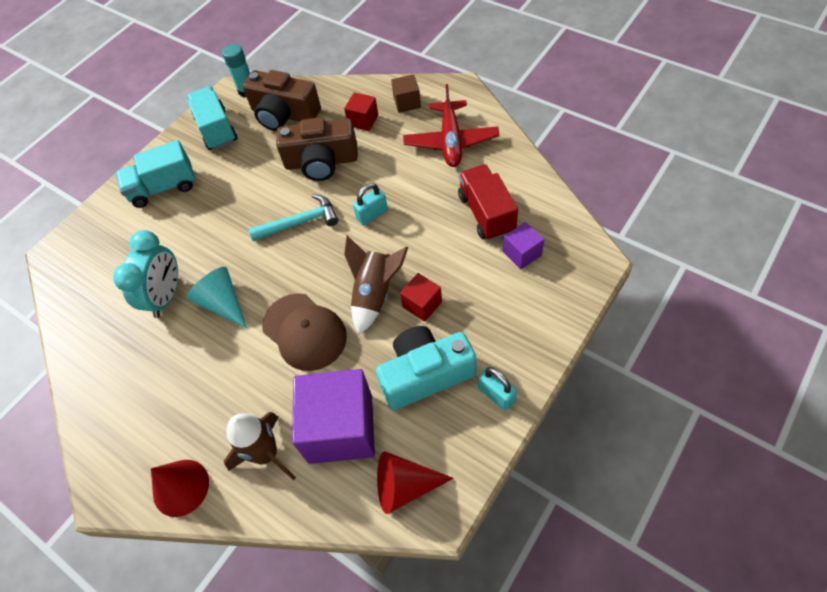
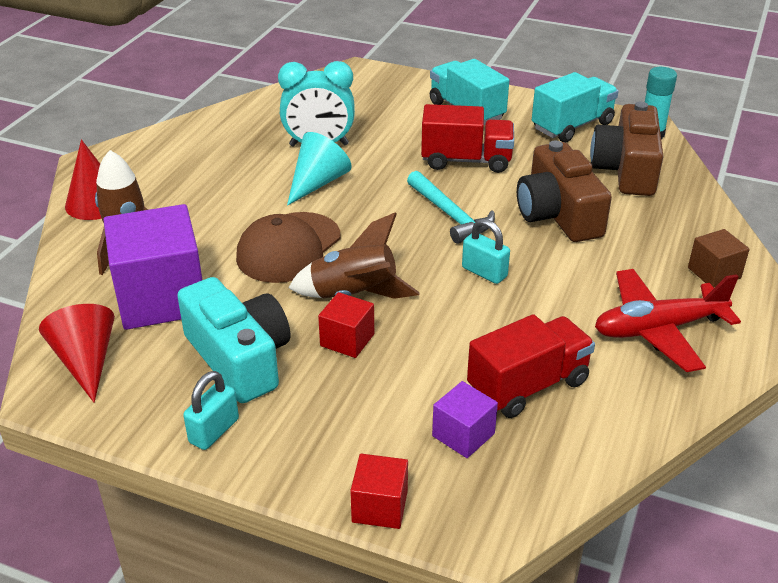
camera: 70 degrees right, 20 degrees down
(234, 200) = (466, 160): none -> red truck
(363, 120) = (653, 237): red cube -> red cube (380, 506)

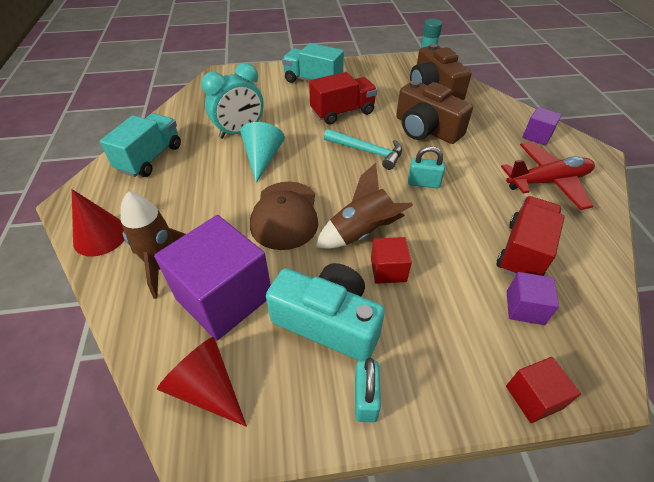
camera: 30 degrees left, 10 degrees up
(572, 126) = (380, 73): turquoise truck -> turquoise truck (150, 158)
(658, 329) = (547, 182): red plane -> red plane turned 150 degrees counterclockwise
(714, 273) = (537, 136): brown cube -> purple cube

